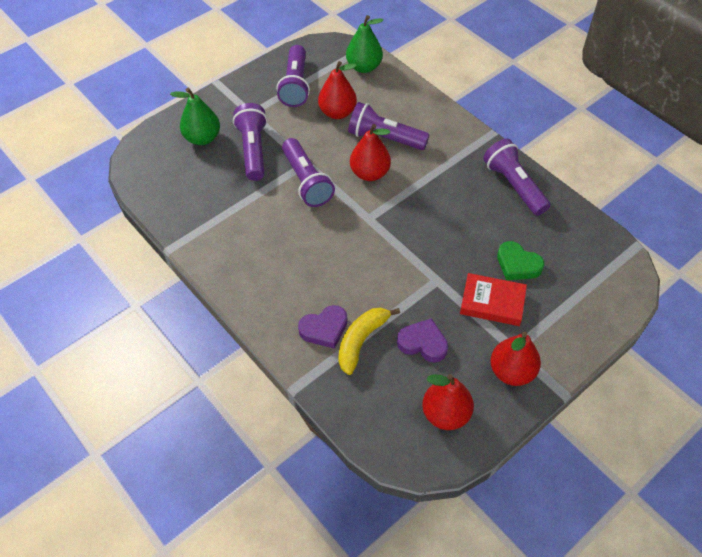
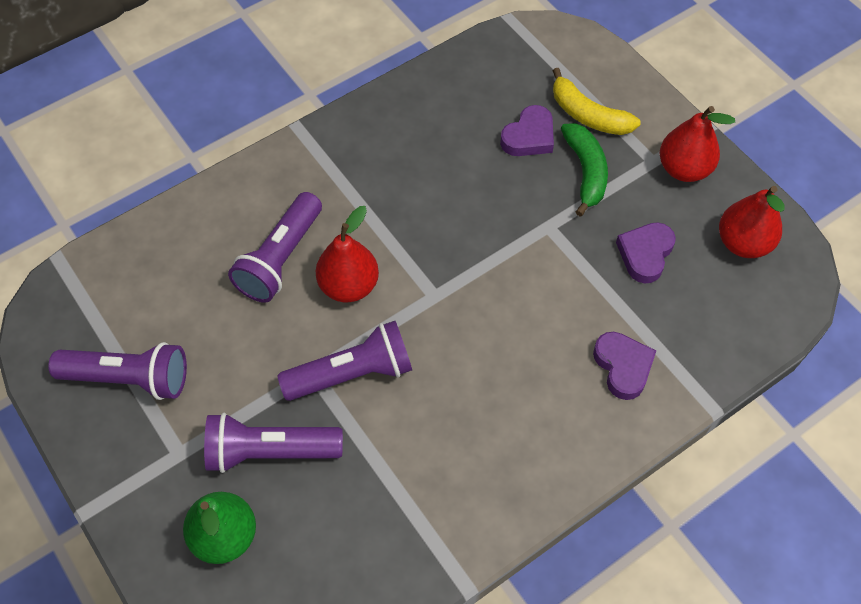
camera: 85 degrees left, 5 degrees up
(337, 112) = (210, 319): red pear -> none
(361, 341) = (642, 323): yellow banana -> yellow banana (588, 115)
(364, 67) = (112, 272): green pear -> none
(492, 302) = (585, 172): red book -> green banana
(514, 186) = (398, 118): purple flashlight -> none
(517, 264) = (529, 136): green heart -> purple heart

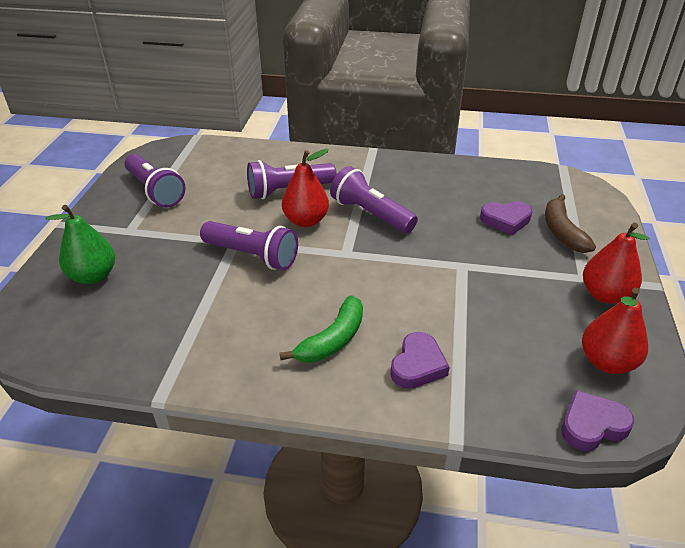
camera: 45 degrees right, 20 degrees down
(270, 452) = (165, 258): purple flashlight -> purple flashlight (371, 214)
(585, 172) = (524, 255): green banana -> green banana (332, 340)
(588, 115) = (562, 232): yellow banana -> brown banana
(645, 254) = (515, 319): purple heart -> purple heart (592, 425)

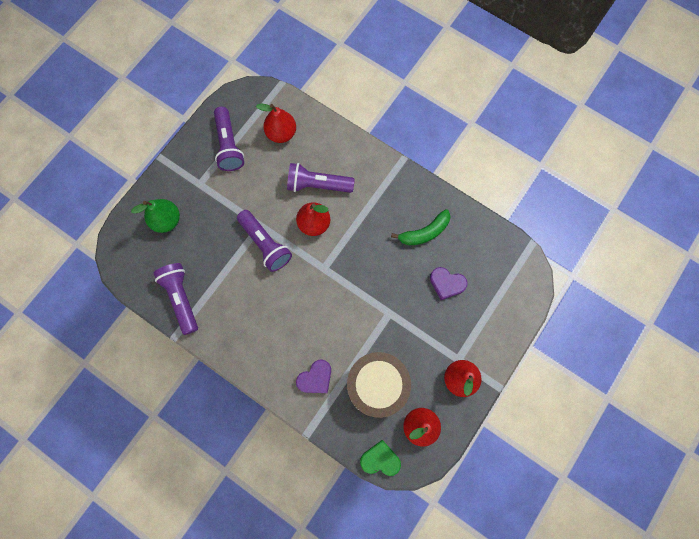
camera: 25 degrees right, 35 degrees up
(218, 166) = (281, 133): none -> red pear
(332, 340) = (279, 338): green banana -> green banana (424, 232)
(371, 214) = (360, 236): purple flashlight -> purple flashlight (181, 298)
(509, 340) = (377, 385): none -> brown drum
(562, 232) = (476, 312): brown banana -> none
(592, 425) = (380, 459): purple heart -> green heart

